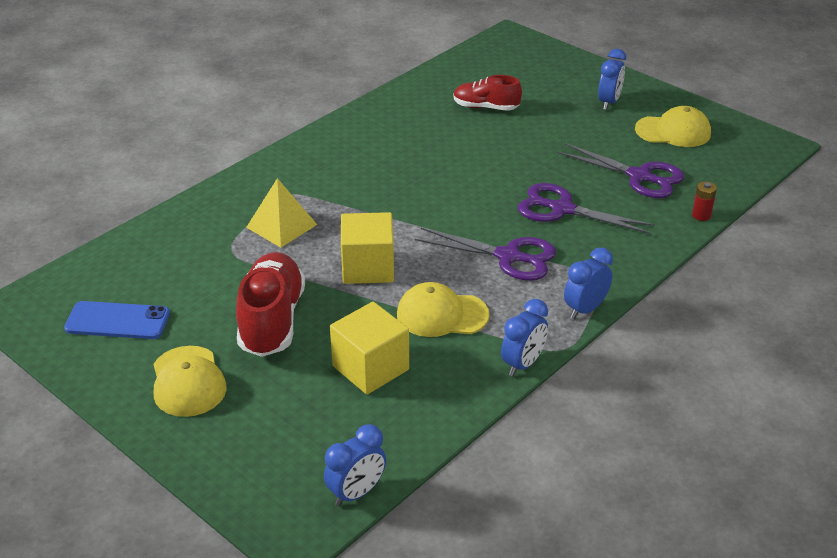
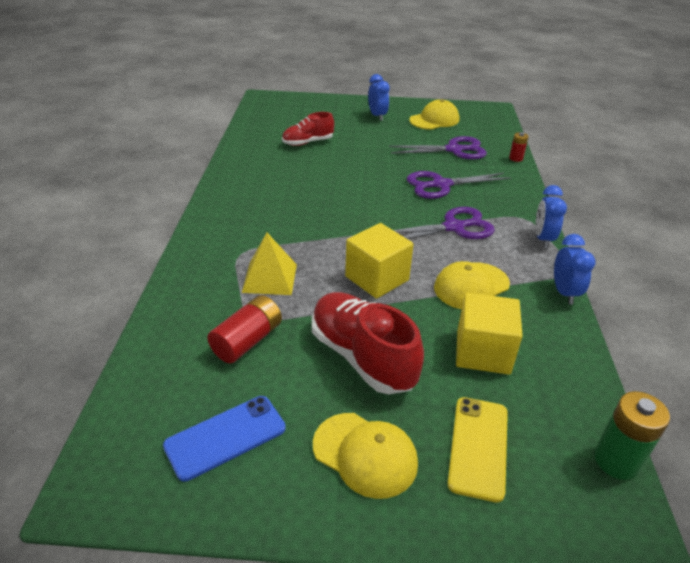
camera: 40 degrees left, 0 degrees up
(206, 266) = (247, 341): none -> red battery
(269, 423) = (478, 447): none -> yellow phone
(356, 493) = (616, 461): blue clock -> green battery

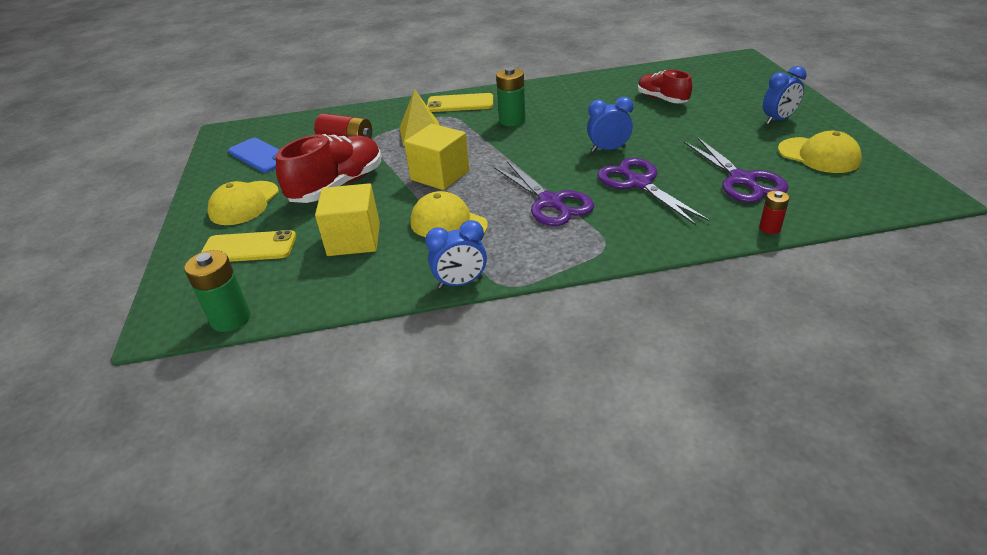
camera: 80 degrees right, 0 degrees up
(216, 240) = (460, 103): none -> yellow phone
(287, 217) = (512, 120): none -> green battery
(543, 239) = (564, 263): blue clock -> blue clock (608, 149)

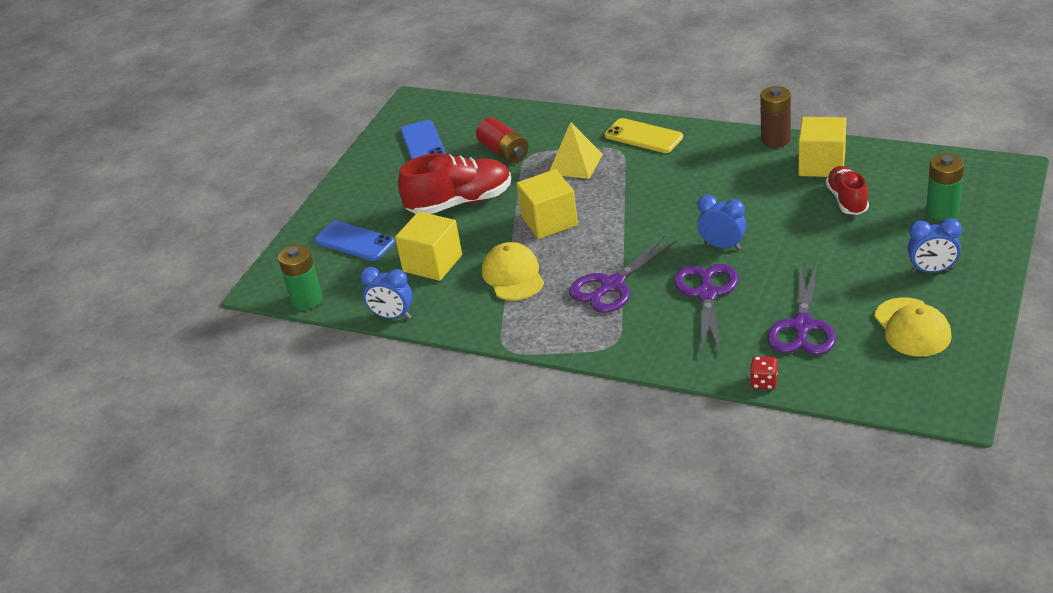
camera: 35 degrees right, 0 degrees up
(244, 203) = (378, 195): yellow cap -> none
(248, 248) = (354, 241): yellow phone -> blue phone
(460, 283) = (476, 333): blue clock -> blue clock (392, 316)
(512, 120) = (671, 177): green battery -> green battery (942, 211)
(550, 202) = (612, 285): purple scissors -> purple scissors turned 45 degrees clockwise
(565, 81) = (775, 140): none -> brown battery
(616, 86) = (822, 164): none -> yellow cube
(769, 228) = (764, 382): red battery -> red dice

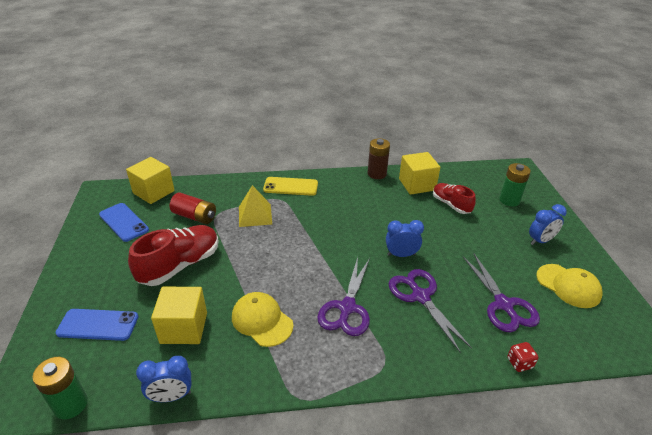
camera: 35 degrees left, 0 degrees up
(549, 221) = (263, 265): yellow cube -> yellow cube (153, 192)

